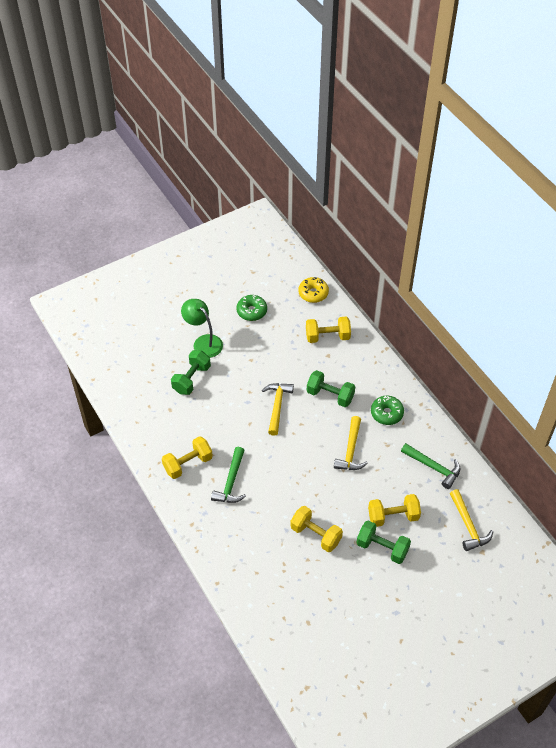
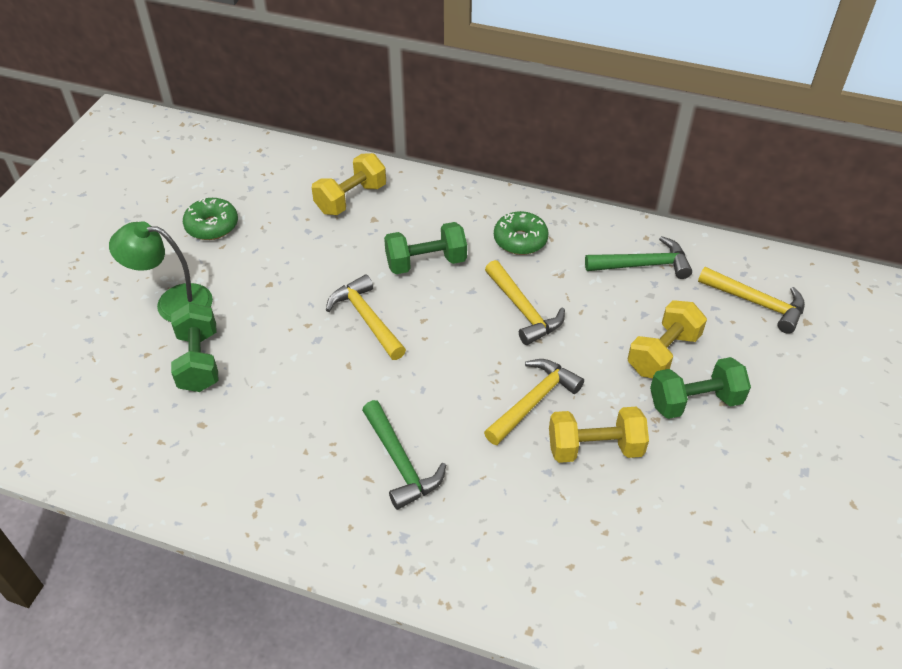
camera: 40 degrees left, 5 degrees down
(188, 464) = (306, 483): yellow dumbbell -> none
(311, 496) = (533, 401): none -> yellow hammer
(313, 293) = (281, 162): yellow donut -> none

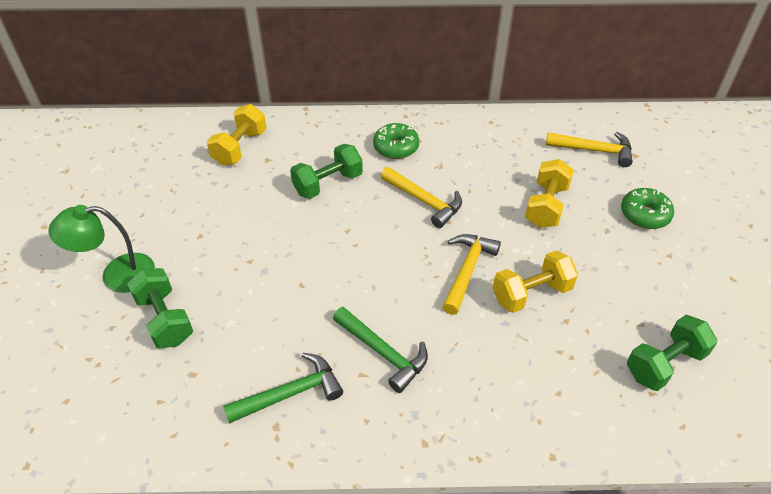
camera: 20 degrees left, 0 degrees up
(212, 226) = (124, 200): green donut -> green donut (644, 214)
(367, 319) = (299, 242): yellow hammer -> none
(643, 265) = (498, 143): green hammer -> green hammer (290, 393)
(694, 401) = (587, 236): green dumbbell -> green dumbbell (664, 363)

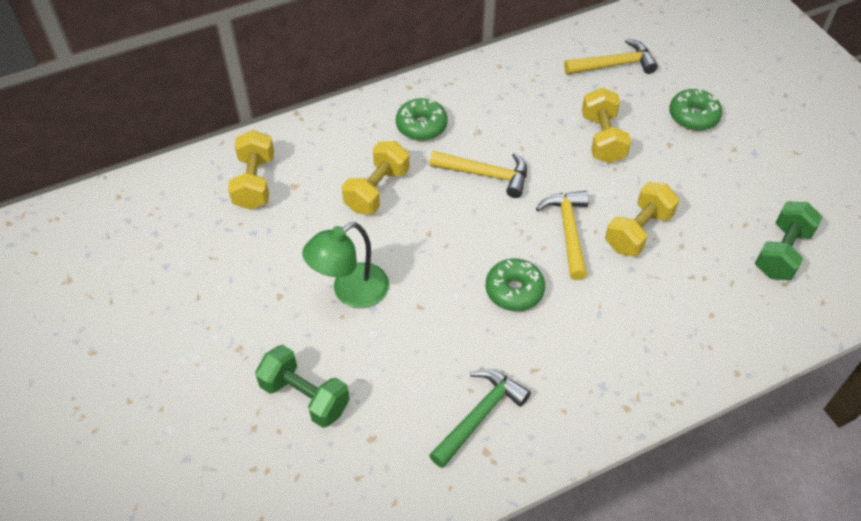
camera: 25 degrees left, 5 degrees up
(117, 275) = (219, 372): green lamp -> green lamp (351, 292)
(328, 184) = (377, 190): green dumbbell -> yellow dumbbell
(383, 352) = (540, 341): green hammer -> none
(388, 302) = (514, 290): none -> green donut

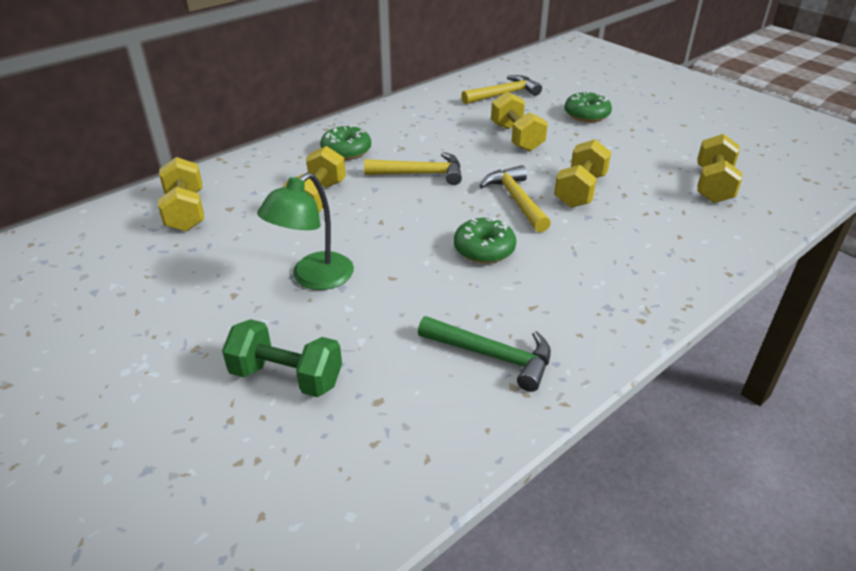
camera: 15 degrees left, 15 degrees down
(479, 415) = (492, 356): green hammer -> green hammer turned 90 degrees clockwise
(781, 253) = (713, 185): green dumbbell -> yellow dumbbell

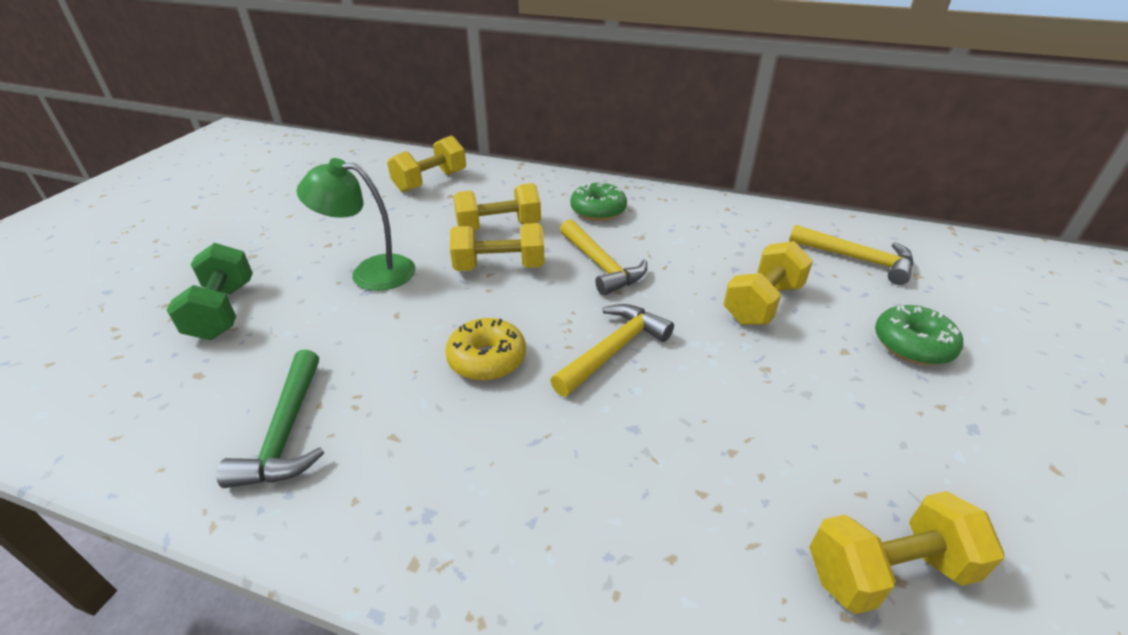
camera: 60 degrees right, 0 degrees up
(484, 249) = (487, 359): green donut -> yellow donut
(580, 190) = (692, 400): yellow dumbbell -> yellow dumbbell (499, 267)

